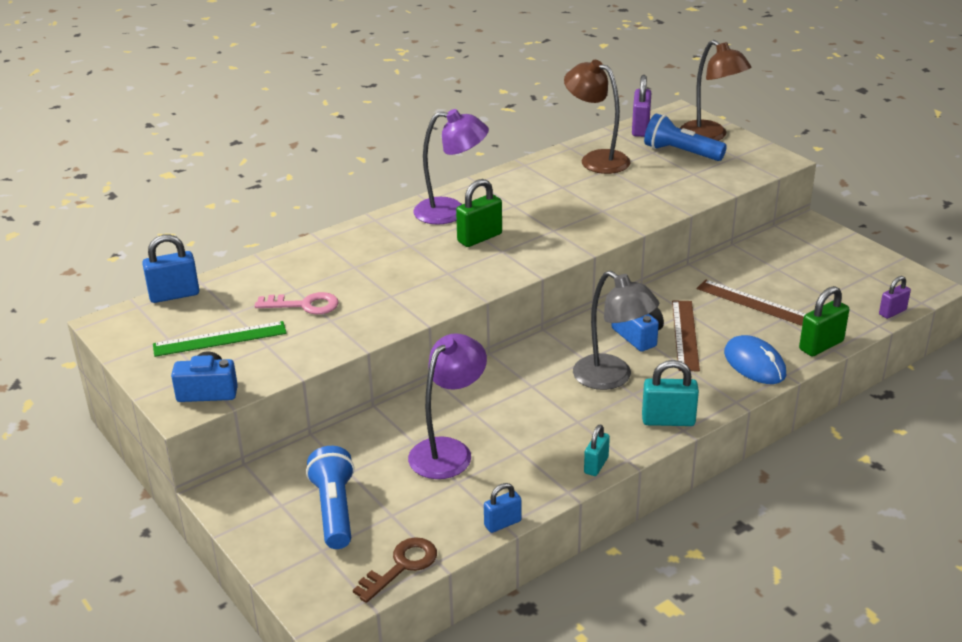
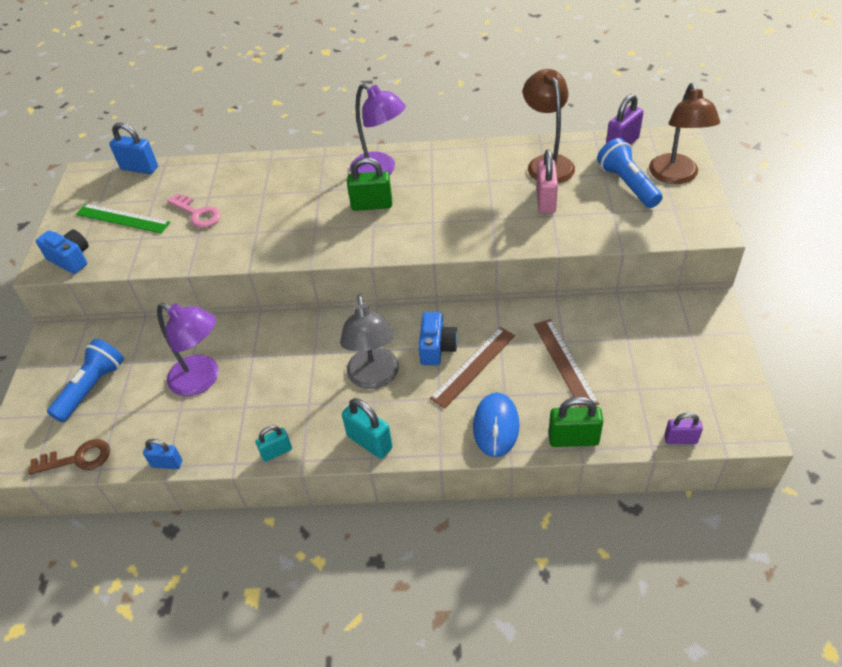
camera: 40 degrees right, 15 degrees up
(448, 451) = (202, 379): purple lamp -> purple lamp turned 45 degrees clockwise
(630, 184) = (545, 201): none -> pink padlock

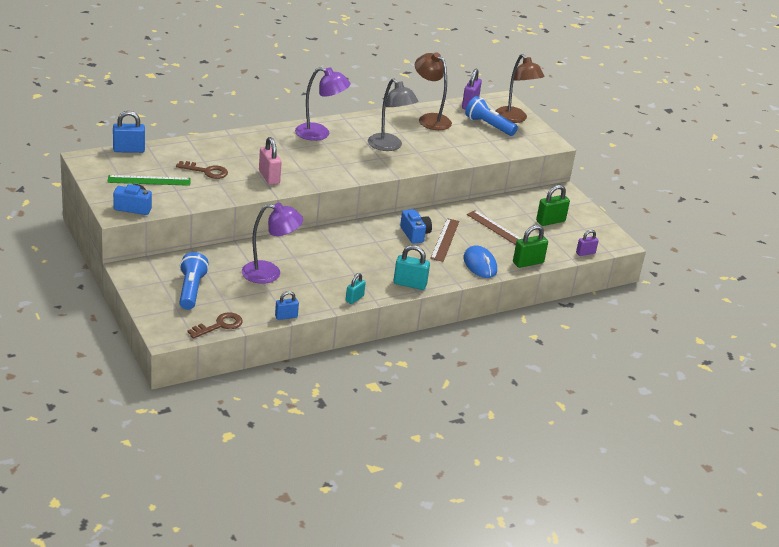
camera: 35 degrees left, 15 degrees down
(197, 213) = (206, 171): pink key -> brown key
(372, 205) = (331, 153): green padlock -> green padlock (550, 221)
(374, 378) = (387, 254): grey lamp -> grey lamp (389, 146)
(545, 201) = (444, 139): pink padlock -> pink padlock (269, 177)

